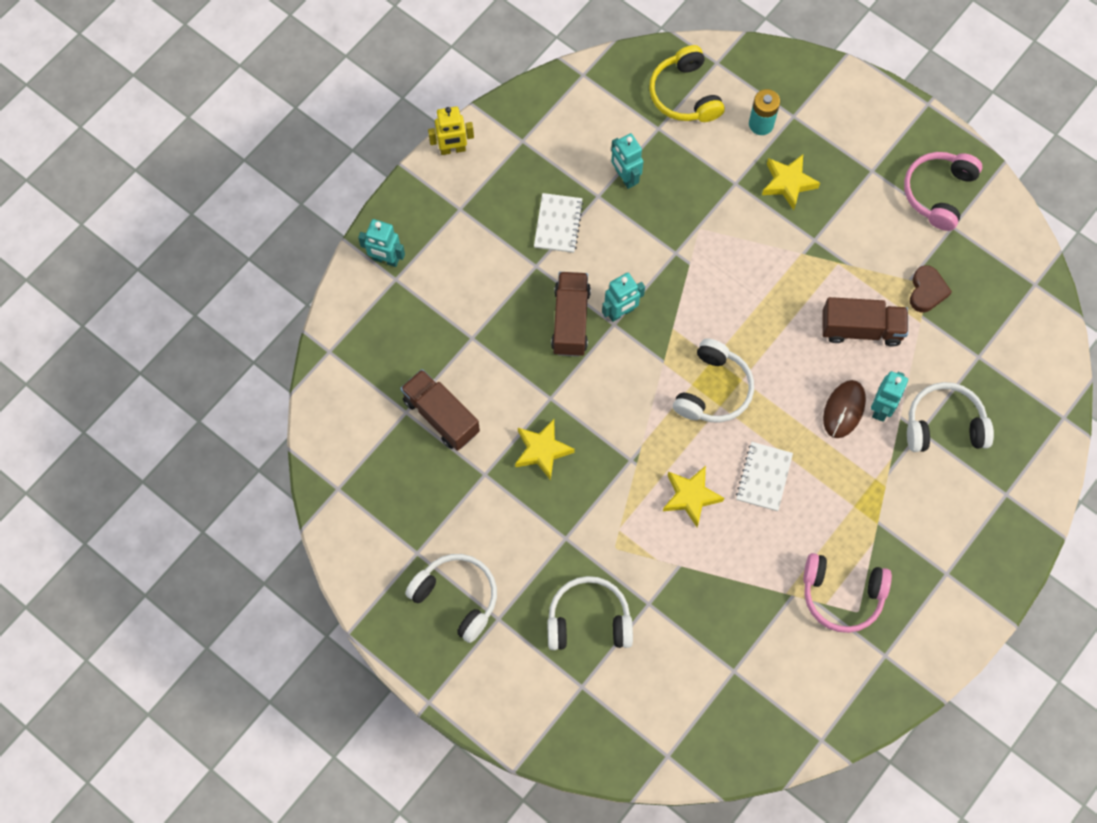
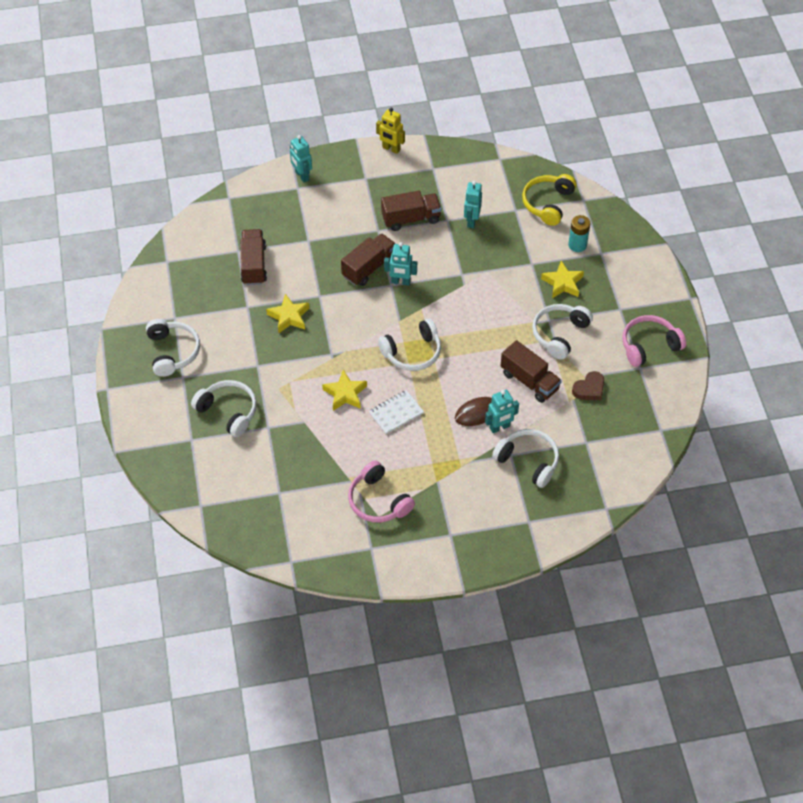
camera: 40 degrees right, 15 degrees down
(558, 224) = (411, 219): white notebook -> brown truck
(840, 248) = (559, 334): none -> white headphones

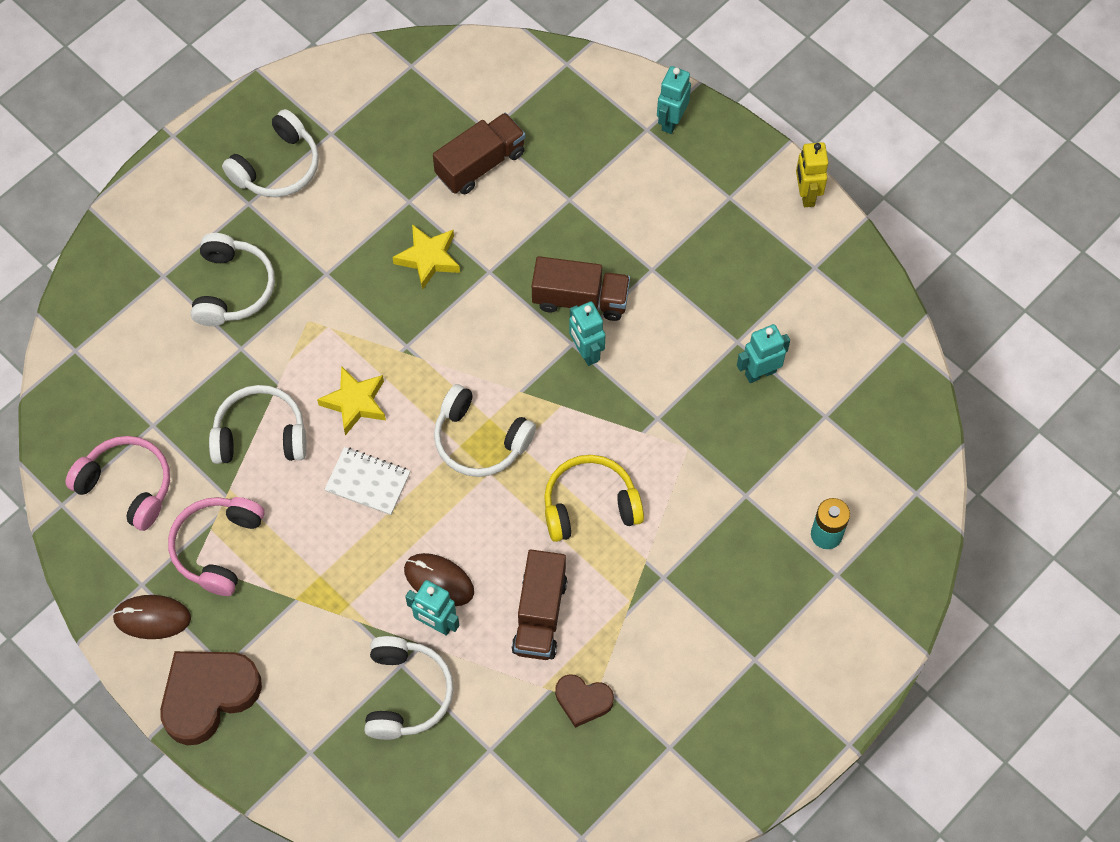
camera: 55 degrees right, 10 degrees up
(395, 553) = (152, 618): none -> brown mouse
(411, 219) = (703, 296): brown truck -> none
(461, 551) = (208, 695): none -> brown heart
(548, 203) = (871, 451): yellow headphones -> yellow headphones (590, 505)
(559, 334) = (649, 606): white headphones -> white headphones (260, 435)
(562, 283) = (742, 556): yellow star -> none
(649, 346) = (718, 737): pink headphones -> pink headphones (127, 486)

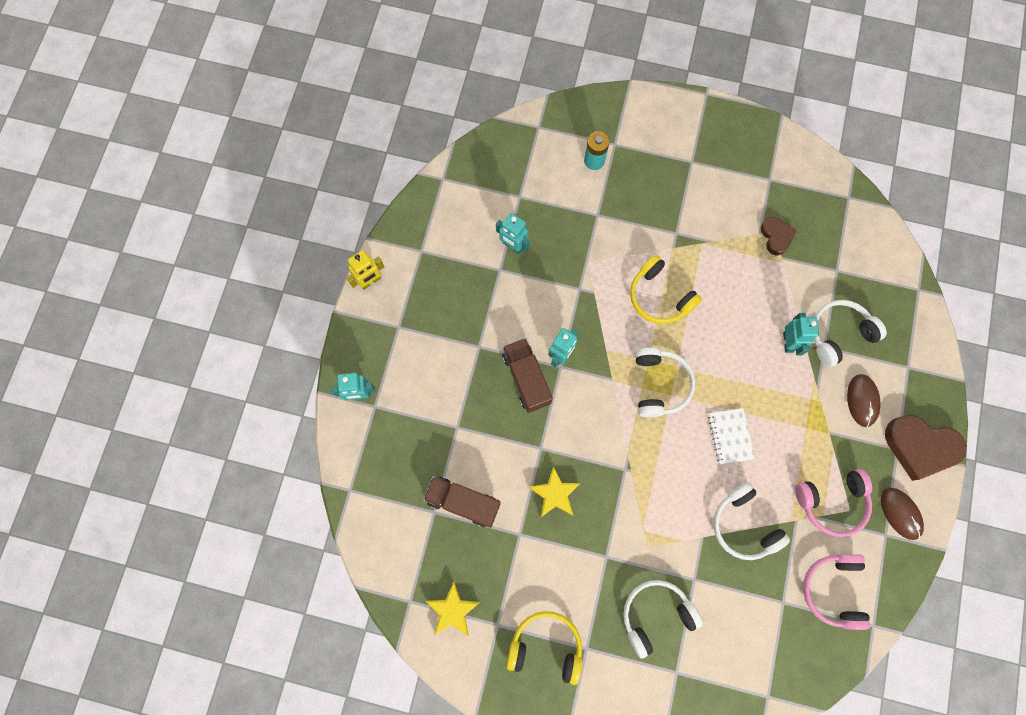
camera: 120 degrees left, 10 degrees up
(277, 167) = (546, 647): white headphones -> yellow headphones
(355, 402) = (684, 478): yellow star -> yellow star (452, 610)
(439, 580) = (762, 356): brown mouse -> brown mouse (862, 400)
(540, 615) = (743, 287): brown truck -> none

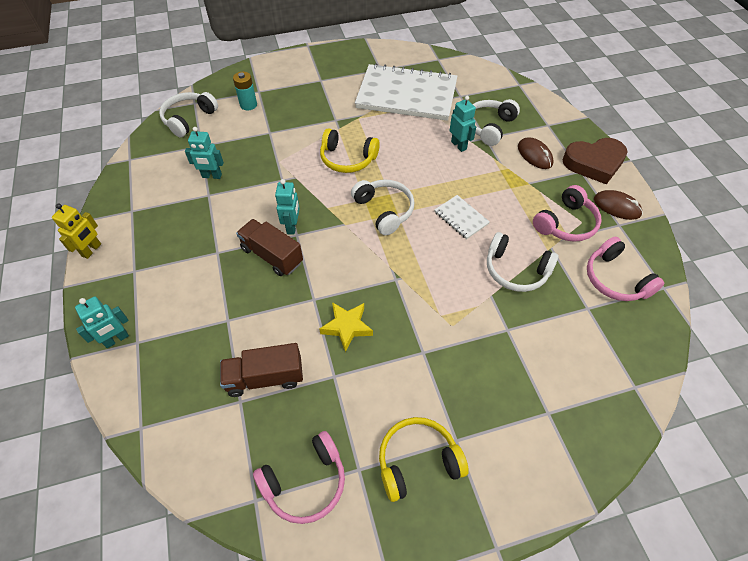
camera: 30 degrees left, 20 degrees down
(452, 610) = (305, 482): yellow star -> pink headphones
(656, 615) = (497, 375): white headphones -> white headphones (189, 119)
(776, 237) = (406, 95): brown heart -> white notebook

